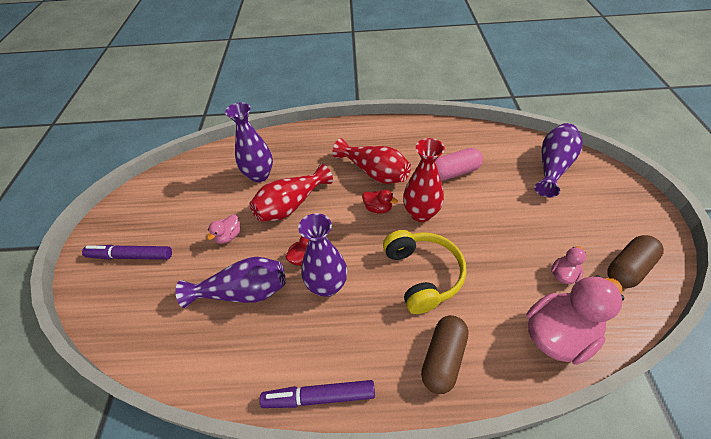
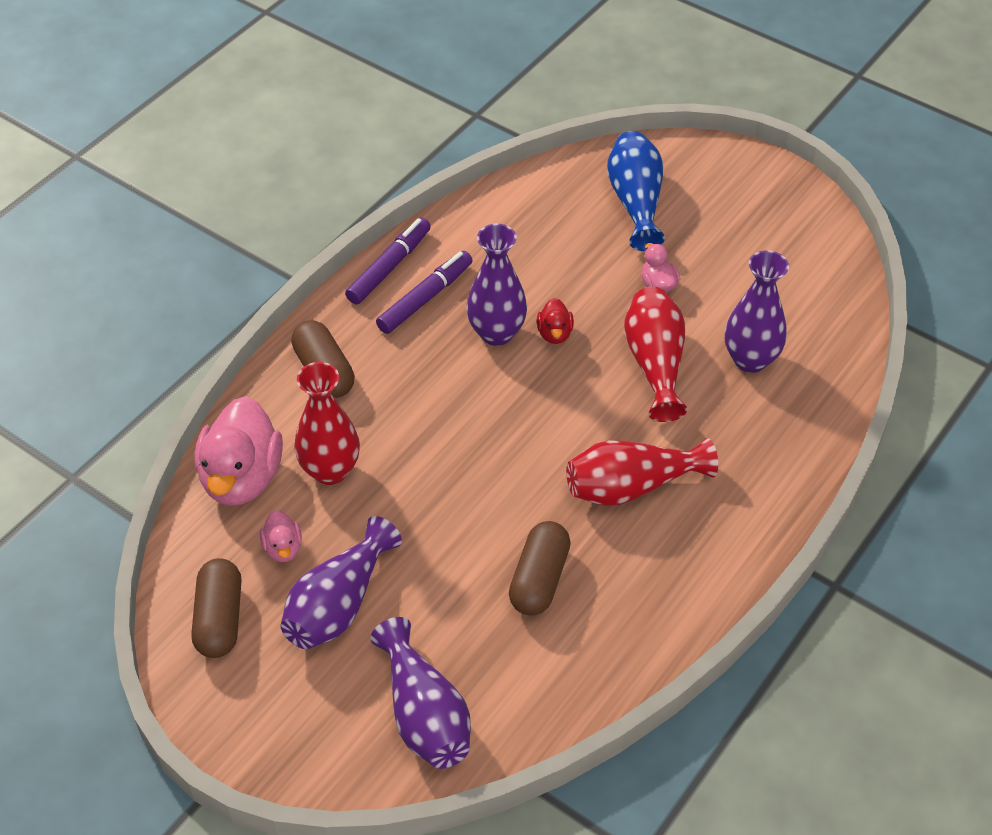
camera: 125 degrees right, 0 degrees up
(131, 256) = (707, 196): purple marker -> purple marker (424, 299)
(156, 288) = (636, 202): none -> blue vase
(243, 292) = (559, 264): purple vase -> purple vase (338, 604)
(378, 208) = (560, 446): red duck -> none
(421, 213) = (506, 484): red vase -> red vase (330, 470)
(422, 275) = (422, 421): yellow headphones -> none
(454, 172) = (539, 579): pink capsule -> brown capsule

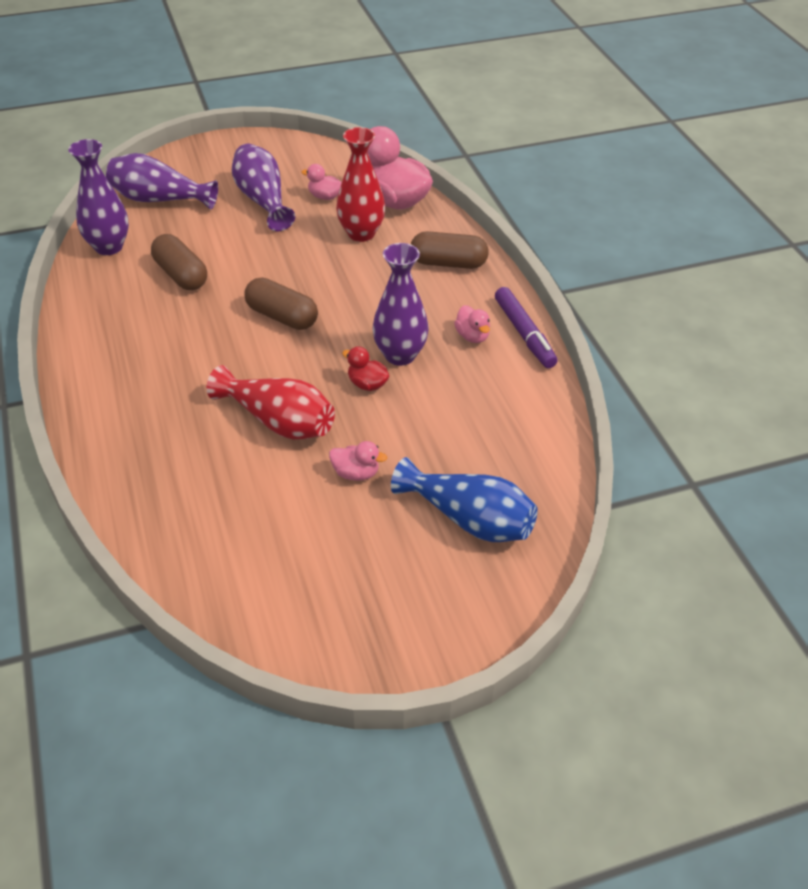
camera: 125 degrees right, 5 degrees down
(220, 619) = (304, 162): brown capsule -> brown capsule (282, 317)
(424, 299) = (472, 336): purple marker -> pink duck
(631, 487) = (192, 348): red vase -> none
(750, 360) = (219, 480): purple vase -> purple vase (108, 247)

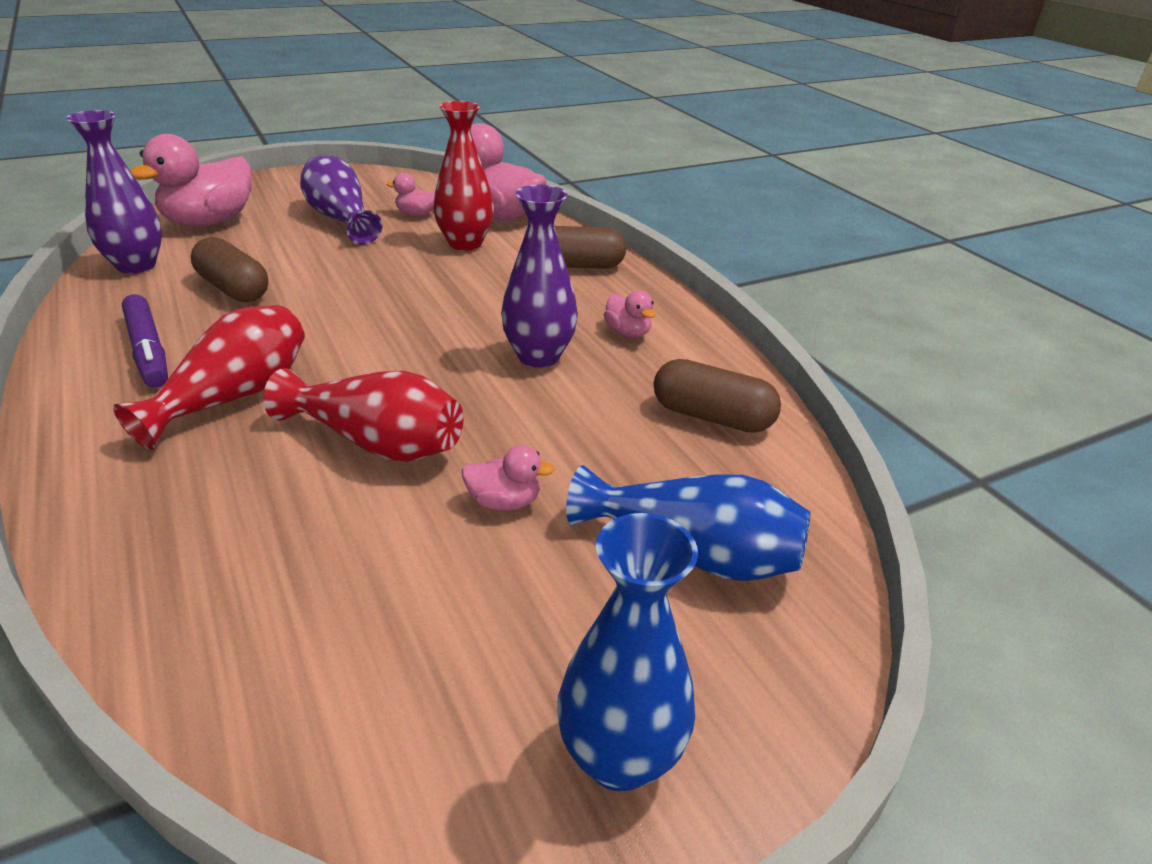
camera: 10 degrees left, 10 degrees down
(159, 199) = (209, 222): purple vase -> pink duck
(185, 377) = (234, 397): none -> red vase
(282, 317) = (372, 324): brown capsule -> brown capsule (712, 417)
(367, 384) = (500, 390): red duck -> none
(393, 632) = (619, 757): none -> blue vase
(524, 333) = (691, 327): purple marker -> purple marker (148, 350)

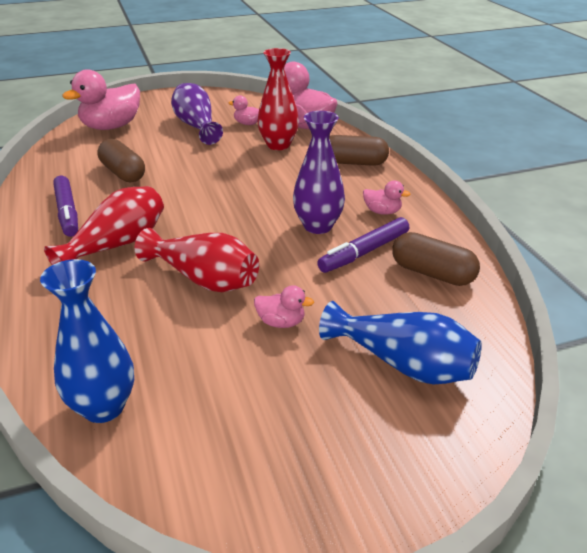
camera: 10 degrees right, 0 degrees up
(136, 266) = (64, 156): purple vase -> none
(612, 391) = (365, 252): none -> purple marker
(619, 757) = (332, 487): blue vase -> blue vase (103, 407)
(627, 332) = (382, 212): pink duck -> pink duck turned 45 degrees counterclockwise

